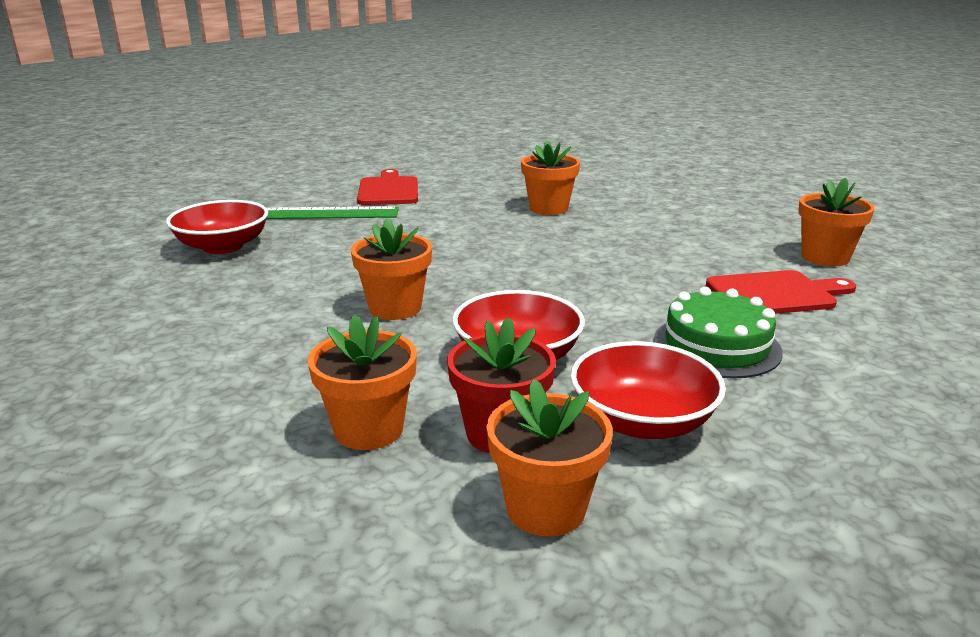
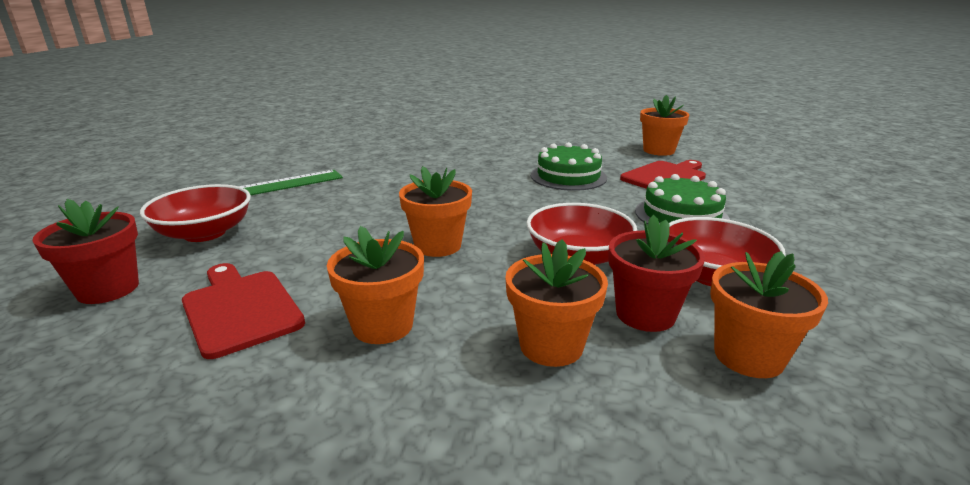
camera: 30 degrees left, 0 degrees up
(112, 277) = (108, 289): none -> red flower pot
(388, 190) = (307, 159): red cutting board -> red cutting board (240, 309)
(548, 208) = (452, 151): orange flower pot -> orange flower pot (382, 325)
(643, 266) = (568, 176): none -> green cake

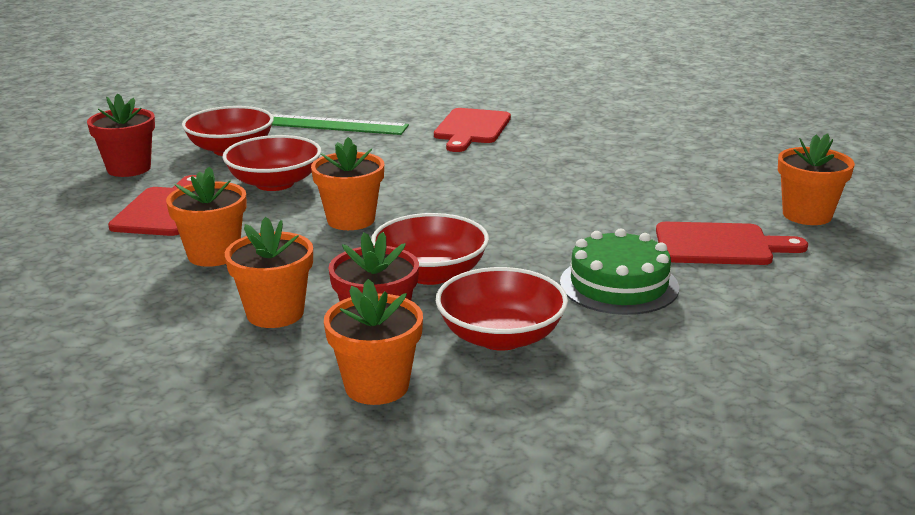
camera: 45 degrees right, 0 degrees up
(310, 244) = (275, 183): none -> red bowl
(385, 161) = (471, 129): none -> red cutting board
(568, 176) = (608, 205): green cake -> none

